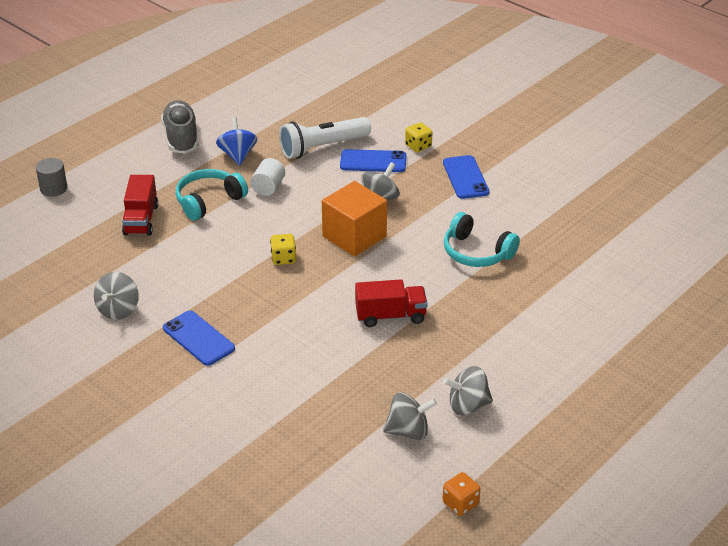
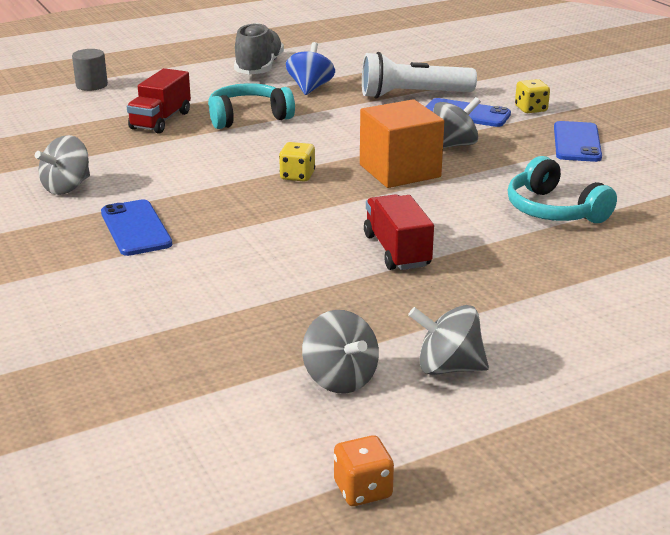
camera: 20 degrees right, 10 degrees down
(268, 187) = (325, 117): white cylinder -> none
(390, 316) = (397, 251): red truck -> red truck turned 120 degrees counterclockwise
(408, 431) = (340, 379): grey spinning top -> grey spinning top turned 45 degrees clockwise

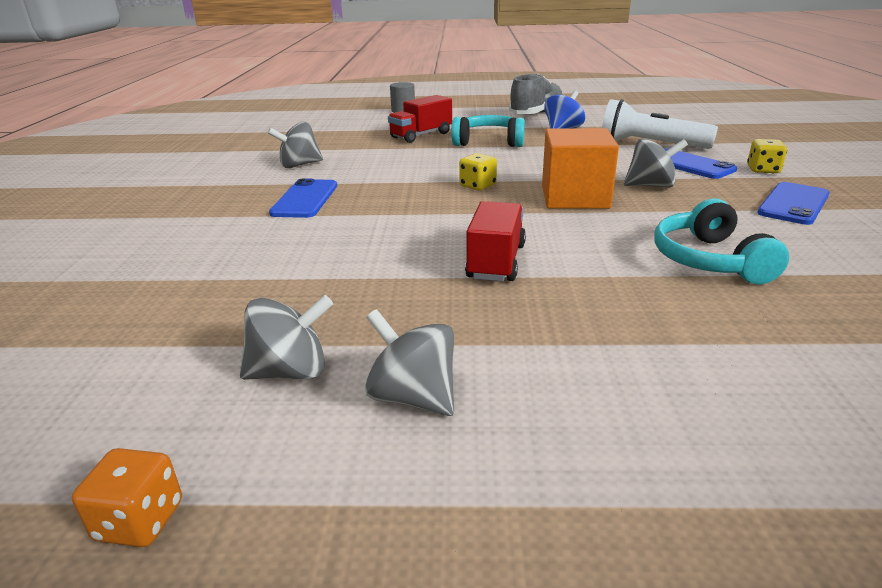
camera: 30 degrees right, 0 degrees up
(340, 379) = (290, 372): grey spinning top -> grey spinning top turned 105 degrees counterclockwise

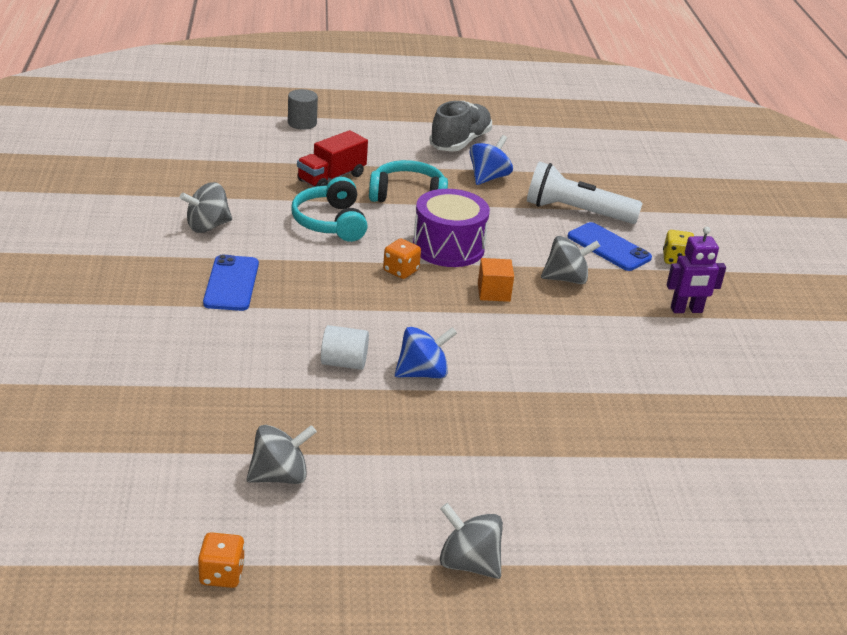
camera: 10 degrees left, 5 degrees up
(405, 255) = (344, 363): none -> white cylinder
(413, 397) = (371, 496): grey spinning top -> grey spinning top (468, 563)
(478, 186) = (401, 271): yellow dice -> orange dice
(496, 262) = (423, 373): red truck -> blue spinning top
(526, 170) = (448, 247): none -> purple drum
(574, 197) = (493, 292): orange cube -> orange cube, size x0.53
(709, 260) = (596, 376): turquoise headphones -> turquoise headphones (330, 222)
(793, 204) = (686, 310): blue phone -> purple robot

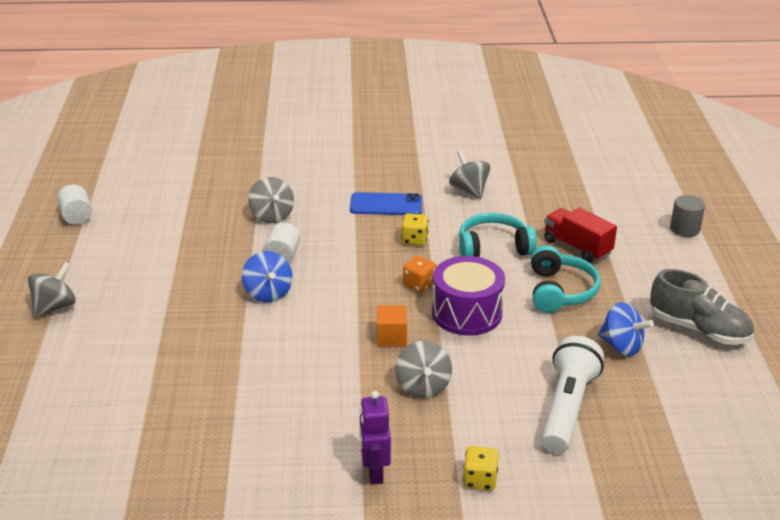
camera: 95 degrees right, 0 degrees up
(222, 574) = (77, 216): orange dice -> white cylinder
(280, 476) = (158, 233): grey spinning top -> grey spinning top (272, 216)
(312, 268) = (414, 240): none -> yellow dice
(608, 247) = (494, 425): blue phone -> none

